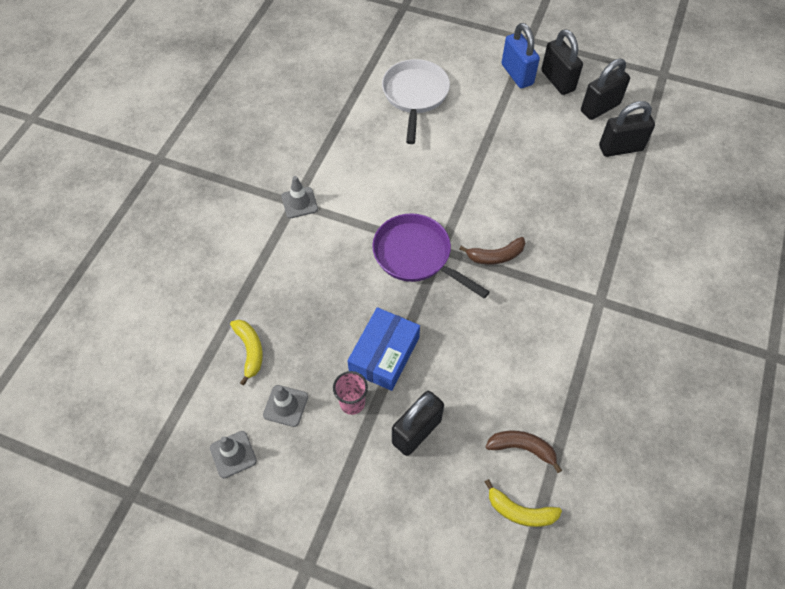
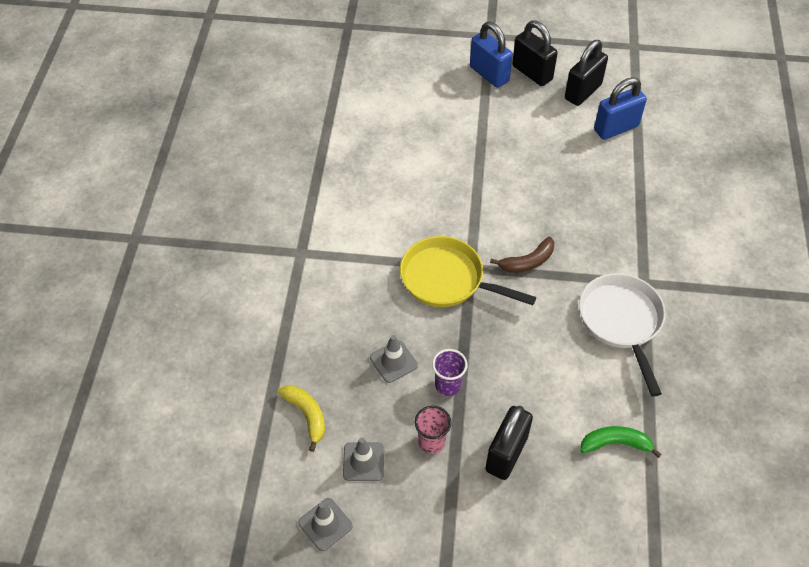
camera: 15 degrees left, 5 degrees down
(299, 203) = (306, 251): grey traffic cone -> grey traffic cone (393, 361)
(384, 354) = (448, 385): blue box -> purple cup
(415, 95) = (391, 116): white pan -> white pan (621, 321)
(416, 256) = (447, 279): purple pan -> yellow pan
(520, 511) = (633, 505): yellow banana -> none
(522, 448) = (615, 444): brown banana -> green banana
(620, 148) = (616, 128): black padlock -> blue padlock

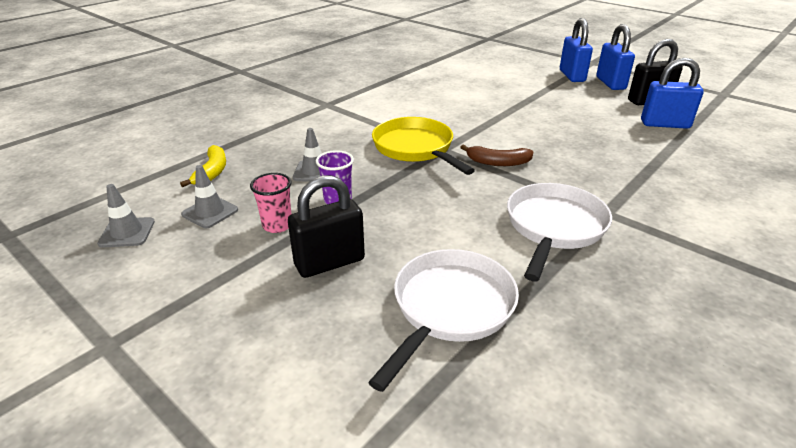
camera: 35 degrees right, 20 degrees down
(532, 73) = (610, 83): black padlock -> blue padlock
(615, 444) = (450, 308): green banana -> white pan

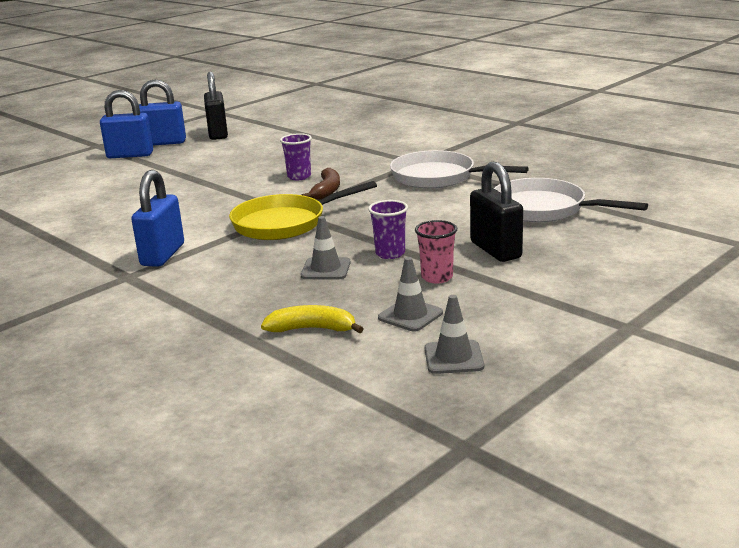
camera: 85 degrees left, 10 degrees down
(536, 147) = (299, 177): none -> purple cup
(665, 124) = (271, 134): blue padlock -> blue padlock (163, 255)

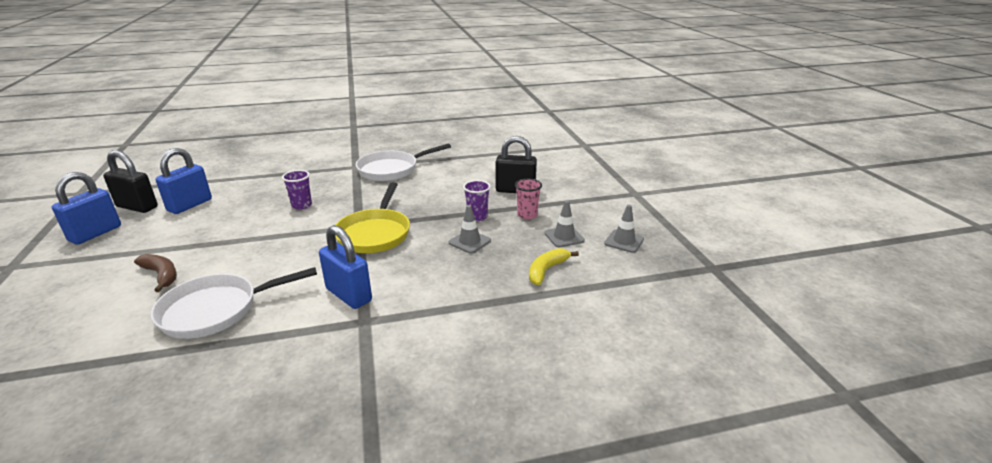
camera: 60 degrees left, 5 degrees up
(130, 155) = (85, 256): blue padlock -> blue padlock (190, 205)
(327, 191) = (347, 205): brown banana -> brown banana (161, 275)
(544, 209) = (484, 163): white pan -> white pan (216, 310)

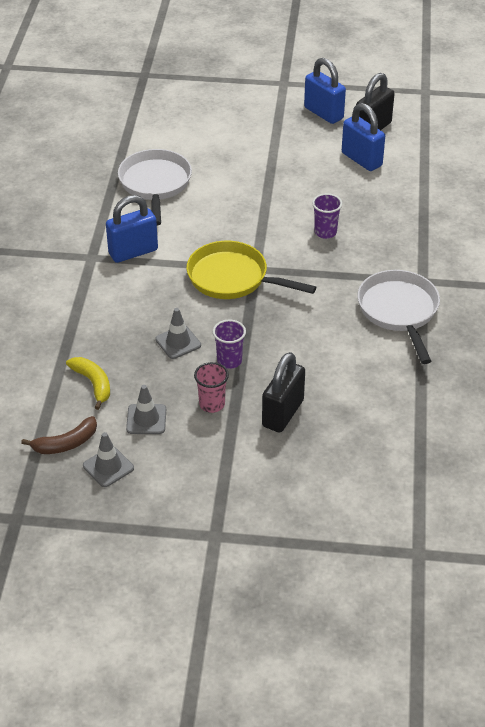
camera: 110 degrees right, 15 degrees up
(161, 275) = (226, 155): brown banana -> brown banana (66, 443)

